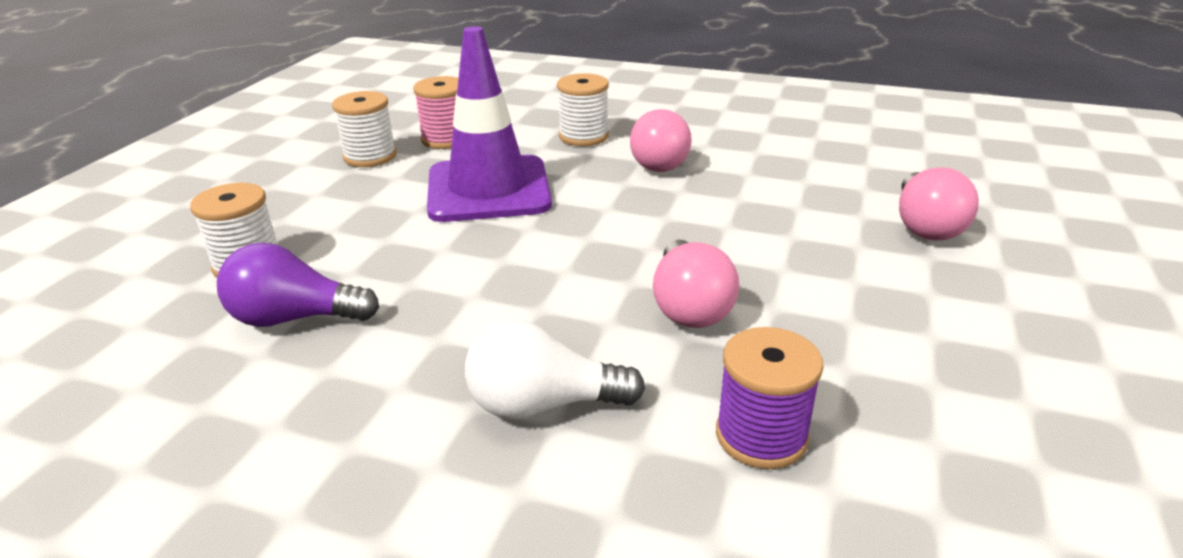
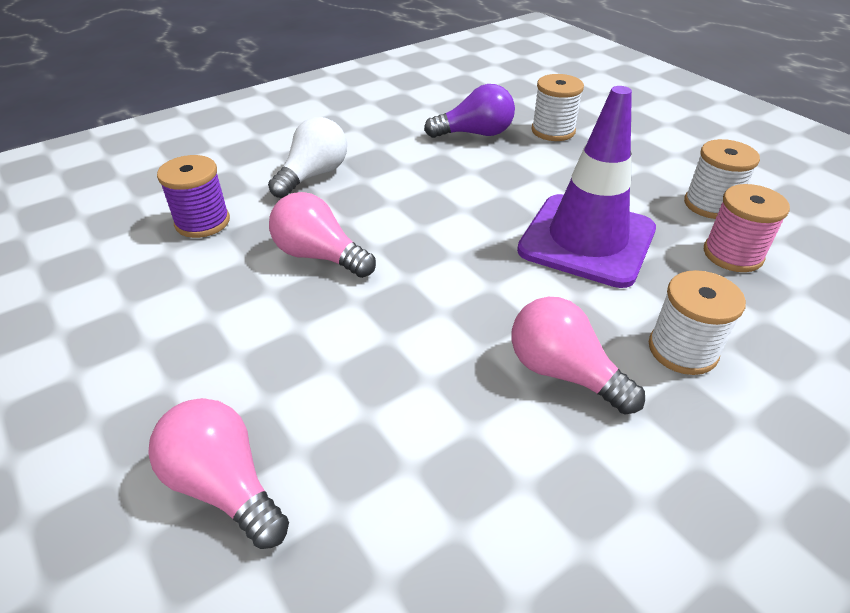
camera: 125 degrees right, 10 degrees up
(295, 318) = (475, 134): purple light bulb -> purple light bulb turned 45 degrees clockwise

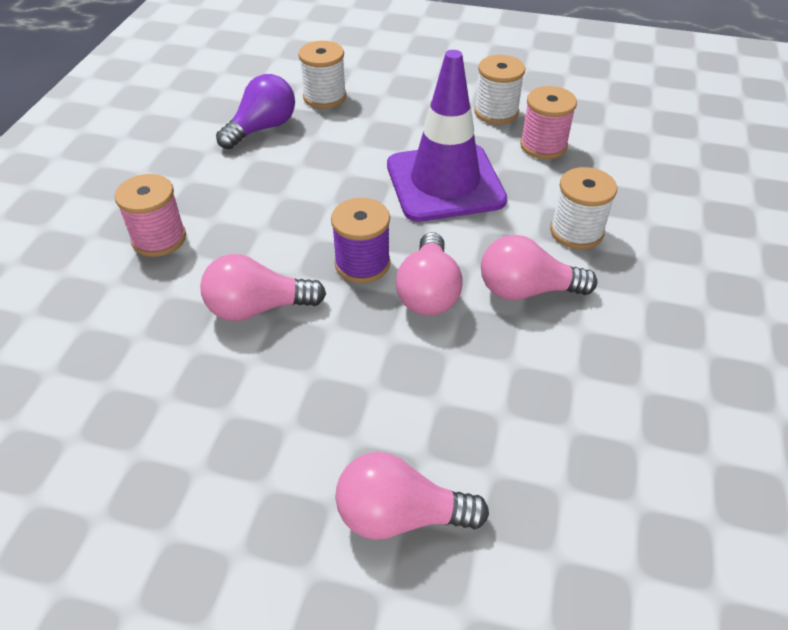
camera: 40 degrees left, 5 degrees up
(202, 222) = (105, 340): purple spool -> purple spool (362, 264)
(313, 175) = (159, 239): white light bulb -> pink spool
(466, 320) = (428, 292): none -> pink light bulb

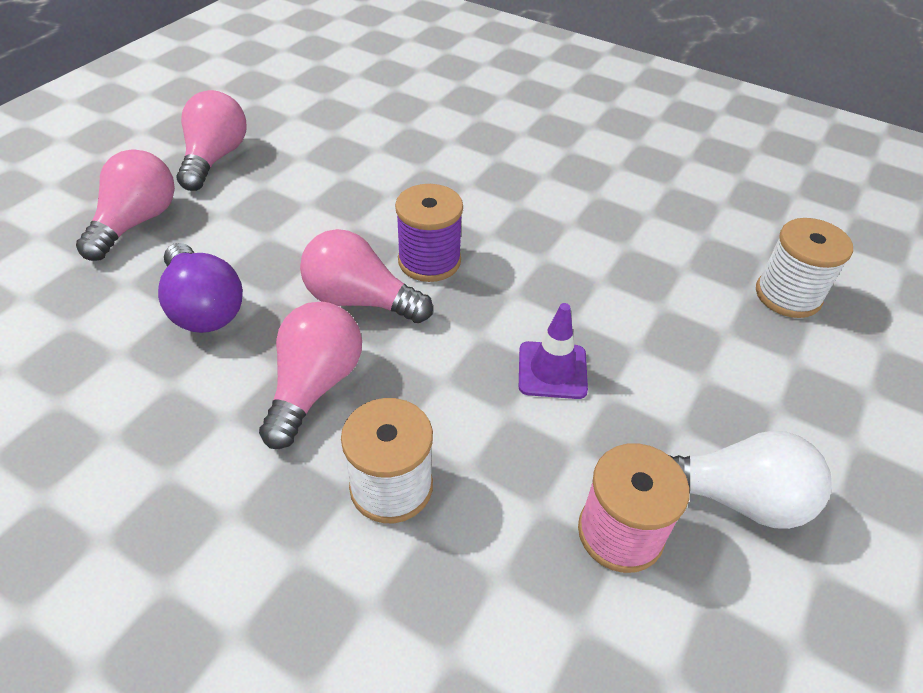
camera: 105 degrees right, 0 degrees up
(159, 239) = (526, 142): pink spool -> none
(258, 308) = (403, 185): pink light bulb -> pink light bulb (215, 158)
(262, 128) = (711, 228): purple light bulb -> purple light bulb (203, 307)
(445, 183) = (552, 370): purple traffic cone -> purple traffic cone, size x0.45
(496, 112) = (735, 498): white spool -> white light bulb

